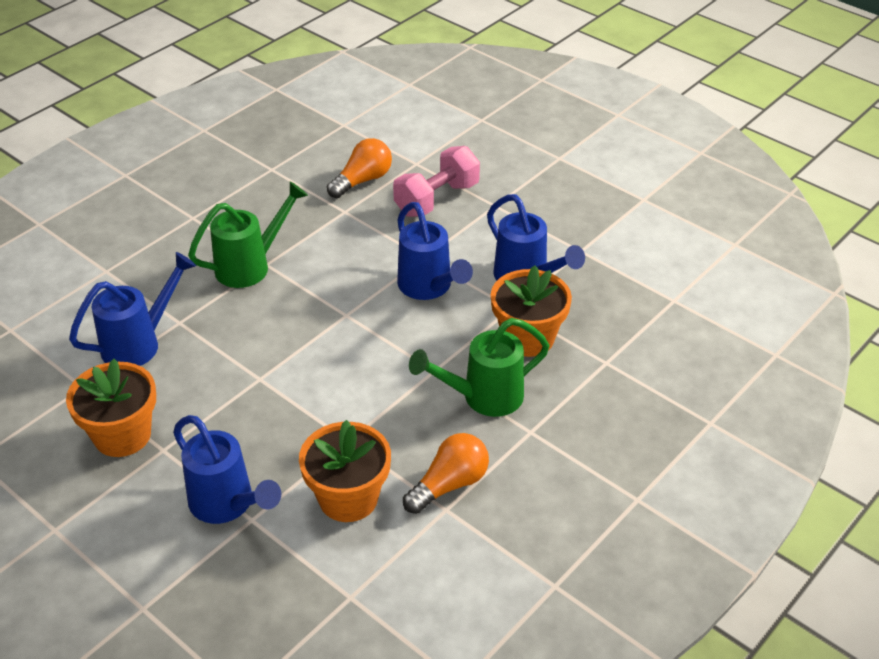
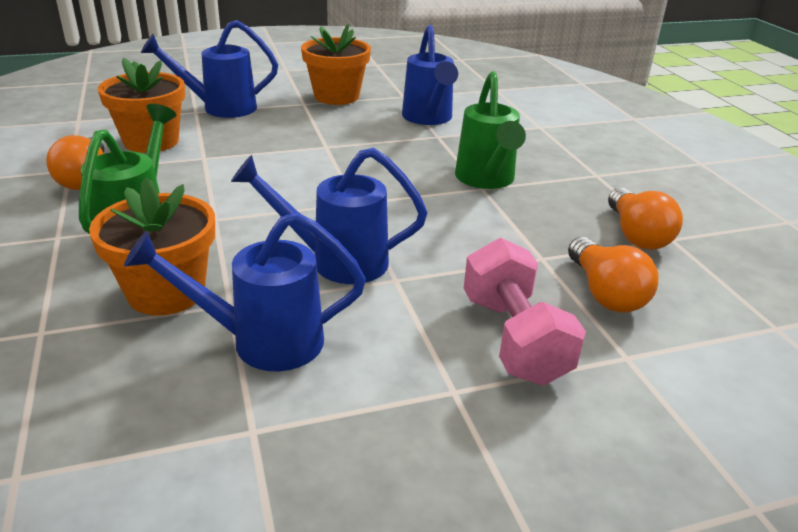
camera: 120 degrees right, 10 degrees down
(279, 182) = (636, 235): none -> orange light bulb

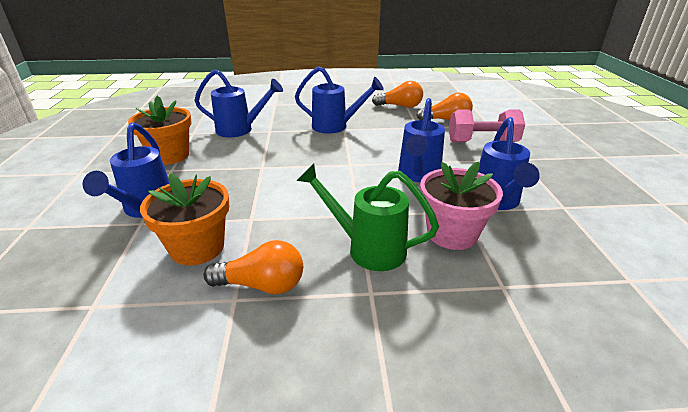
camera: 75 degrees left, 0 degrees up
(166, 292) = (452, 234): orange flower pot -> pink flower pot
(486, 180) = (336, 126): green watering can -> blue watering can

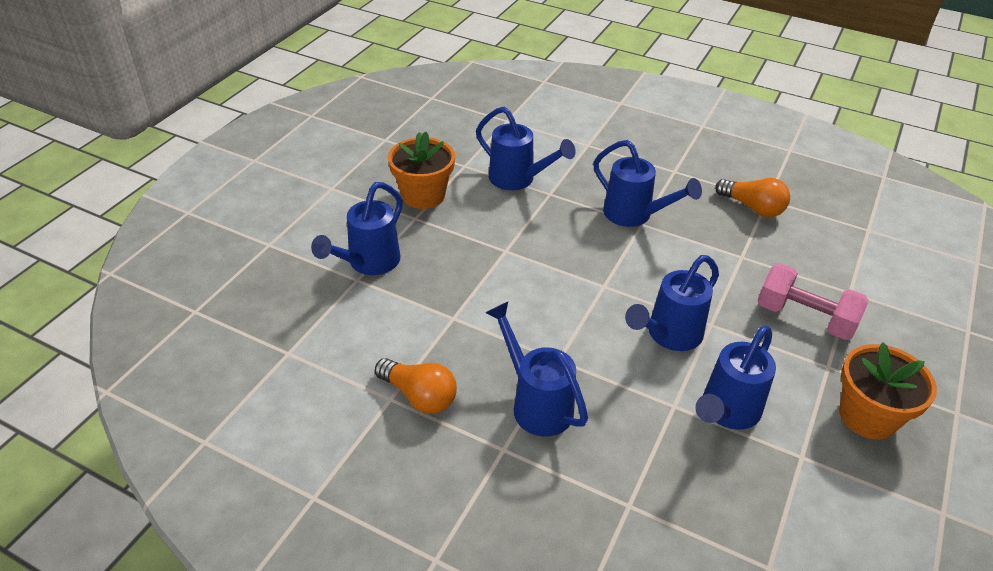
camera: 30 degrees right, 10 degrees up
(197, 248) = (389, 331): orange flower pot -> orange flower pot (867, 416)
(367, 248) = (536, 403): green watering can -> blue watering can
(446, 120) = (794, 259): orange light bulb -> none
(452, 234) = (634, 427): pink flower pot -> none

